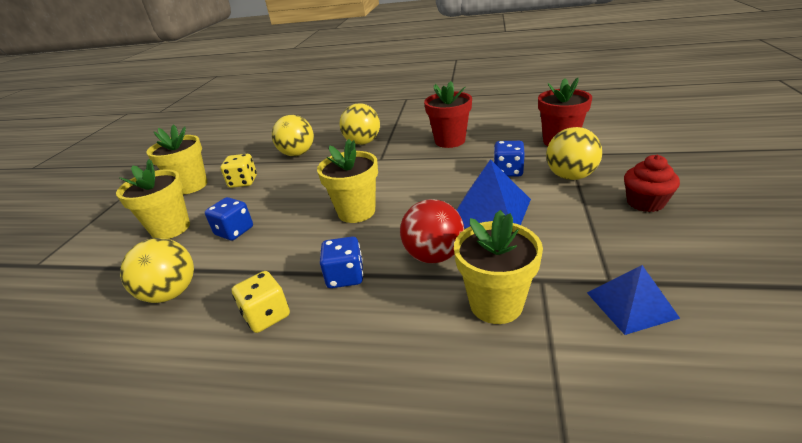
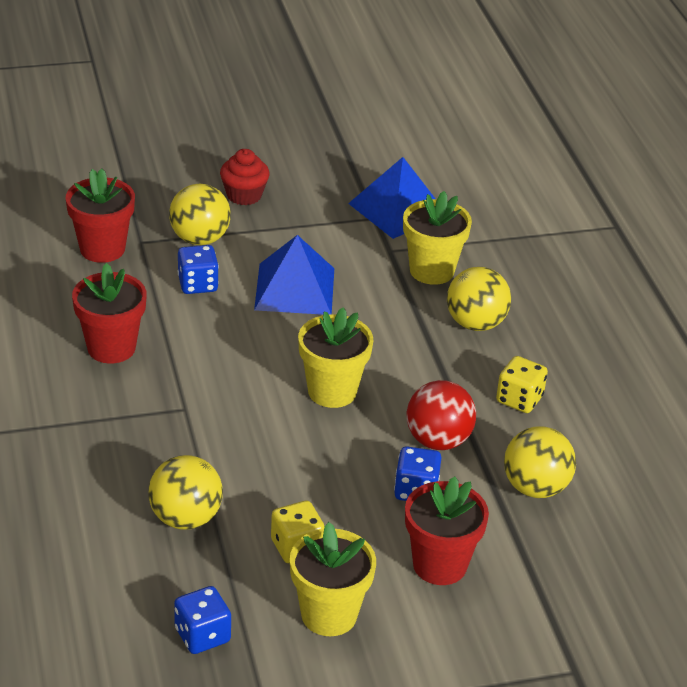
camera: 120 degrees left, 5 degrees up
(171, 228) = (439, 565): yellow flower pot -> red flower pot
(345, 276) = (444, 365): blue dice -> blue dice (202, 635)
(363, 142) = (129, 446): yellow ball -> yellow ball (475, 323)
(434, 255) = (386, 314): red ball -> red ball (438, 440)
(631, 305) = (398, 209): blue pyramid -> blue pyramid, size x1.52

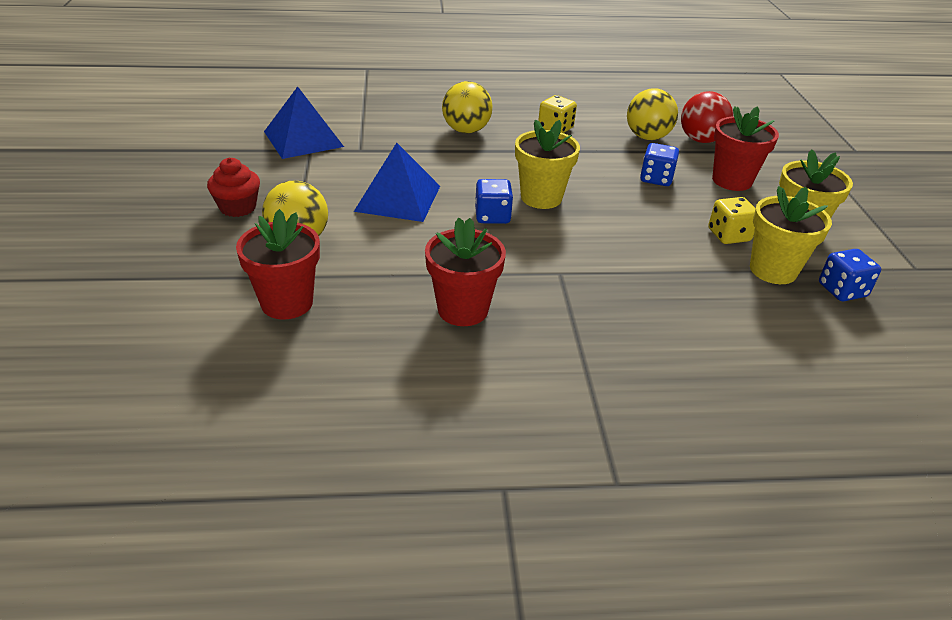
camera: 80 degrees left, 0 degrees up
(185, 518) = (706, 286): yellow ball -> none
(198, 284) = (373, 248): blue dice -> blue dice (492, 216)
(431, 270) = (394, 137): yellow flower pot -> yellow flower pot (773, 270)
(438, 440) = (600, 163): red ball -> red ball (700, 140)

